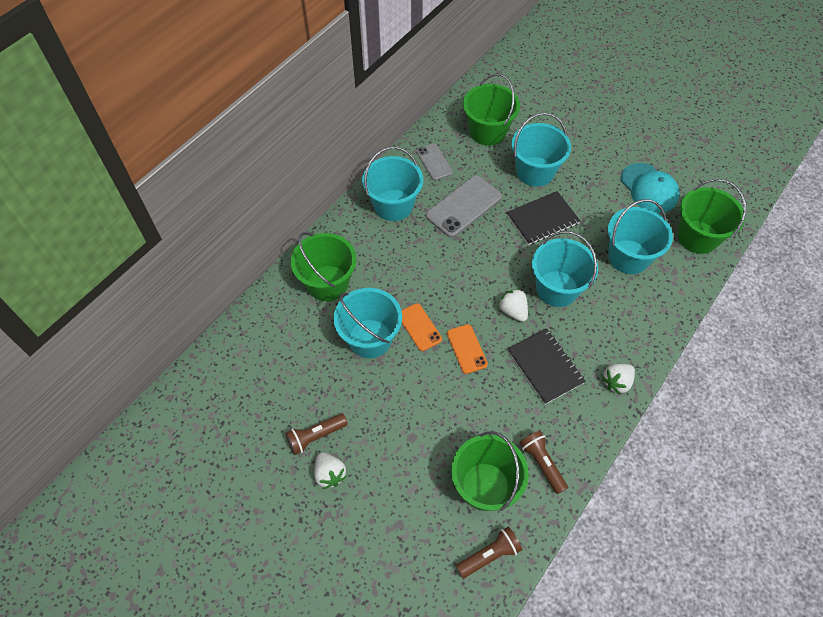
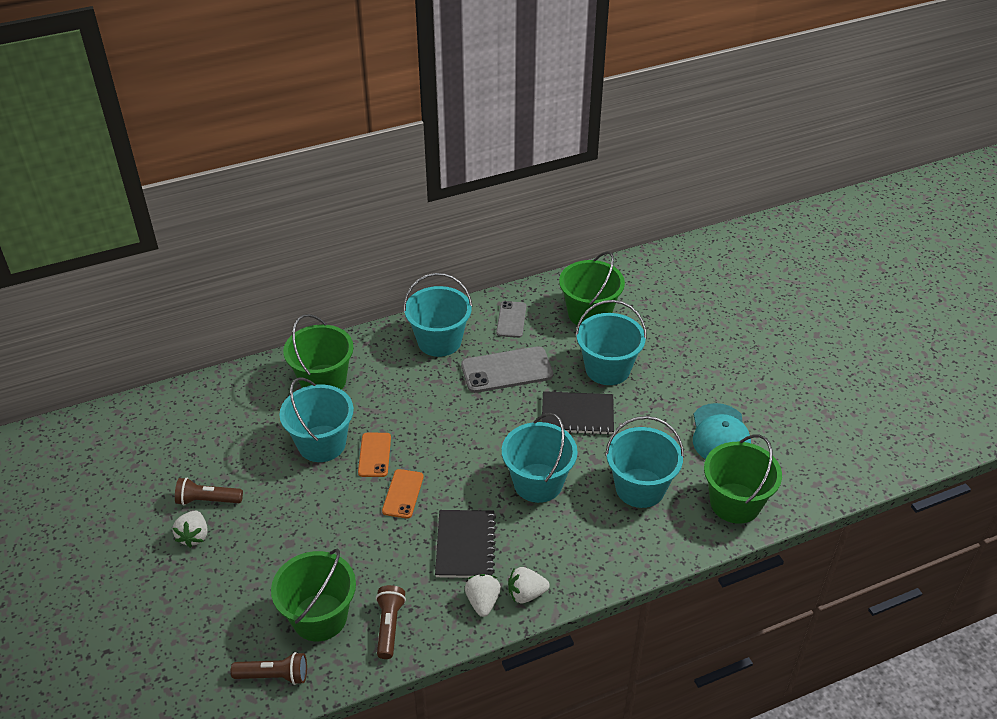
camera: 30 degrees right, 15 degrees down
(513, 311) = (476, 482): white strawberry -> white strawberry (483, 602)

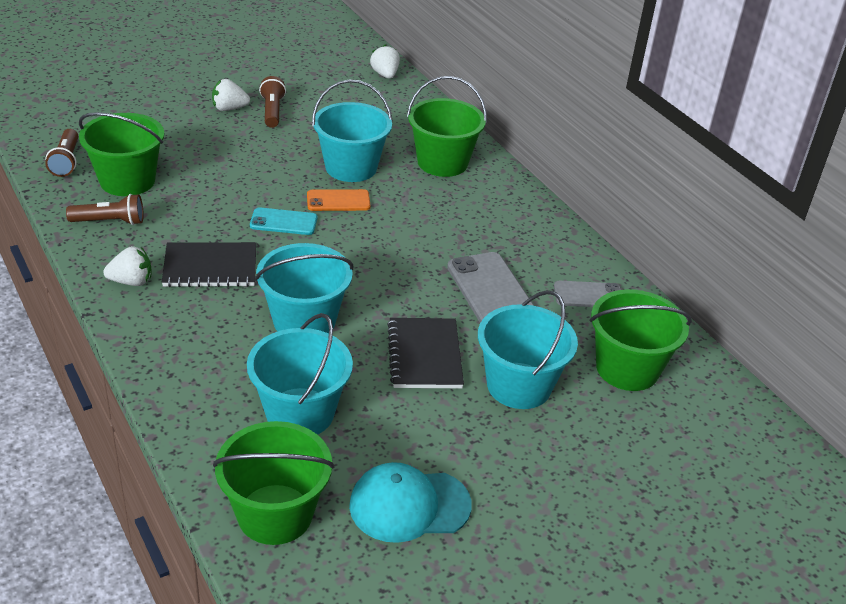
camera: 80 degrees right, 5 degrees down
(403, 494) = (283, 222): orange phone -> turquoise phone
(439, 341) = (529, 238): turquoise bucket -> none
(526, 594) = (138, 313): white strawberry -> white strawberry (385, 75)

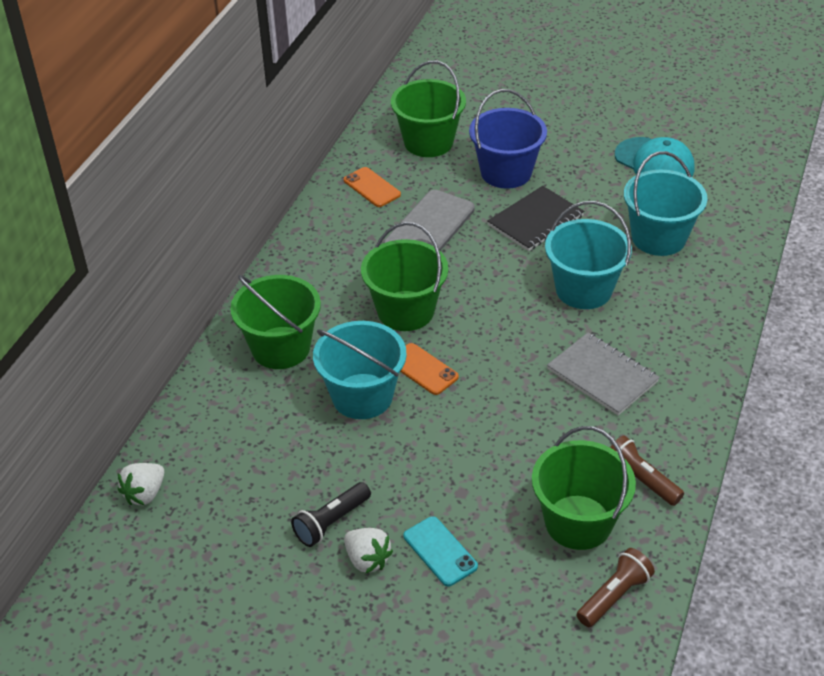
camera: 125 degrees left, 5 degrees up
(131, 281) = (678, 403): white strawberry -> none
(210, 267) = (602, 375): black notebook -> grey notebook
(272, 111) = (331, 522): brown flashlight -> black flashlight
(275, 514) = (733, 200): green bucket -> green bucket (405, 311)
(283, 222) = (494, 379): turquoise phone -> turquoise phone (440, 551)
(519, 386) = (506, 172): turquoise bucket -> blue bucket
(588, 295) = (372, 187): grey phone -> orange phone

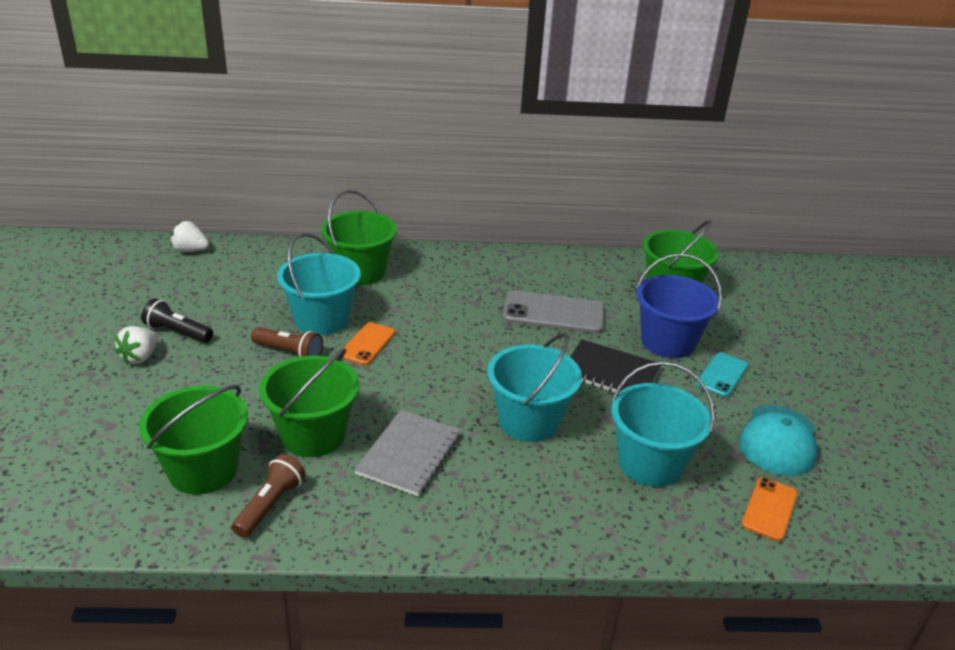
camera: 65 degrees right, 10 degrees down
(372, 187) = (583, 274): orange phone -> orange phone (769, 509)
(405, 311) = (436, 321): green bucket -> green bucket (313, 435)
(440, 551) = (154, 392): turquoise phone -> turquoise phone (722, 375)
(614, 596) = (112, 510): brown flashlight -> brown flashlight (289, 352)

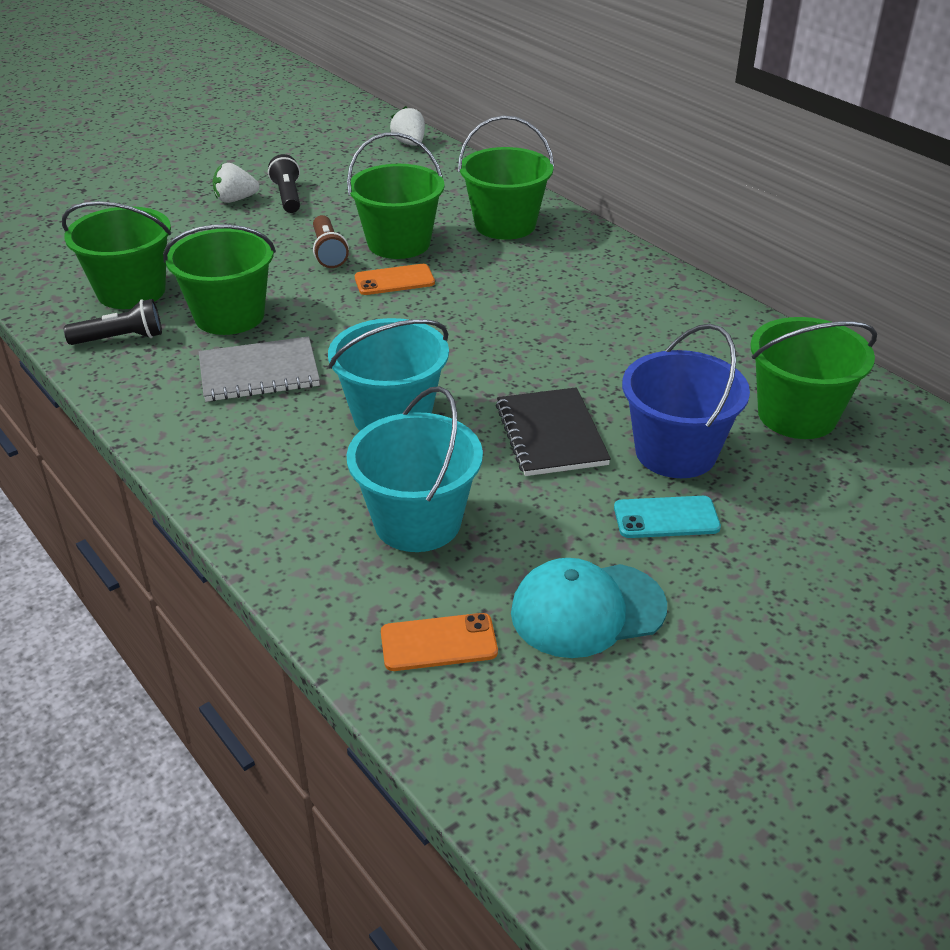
camera: 55 degrees right, 5 degrees up
(270, 505) = (121, 338): brown flashlight -> black flashlight
(322, 319) = (399, 243): turquoise bucket -> green bucket
(553, 313) = (609, 355): grey phone -> none

